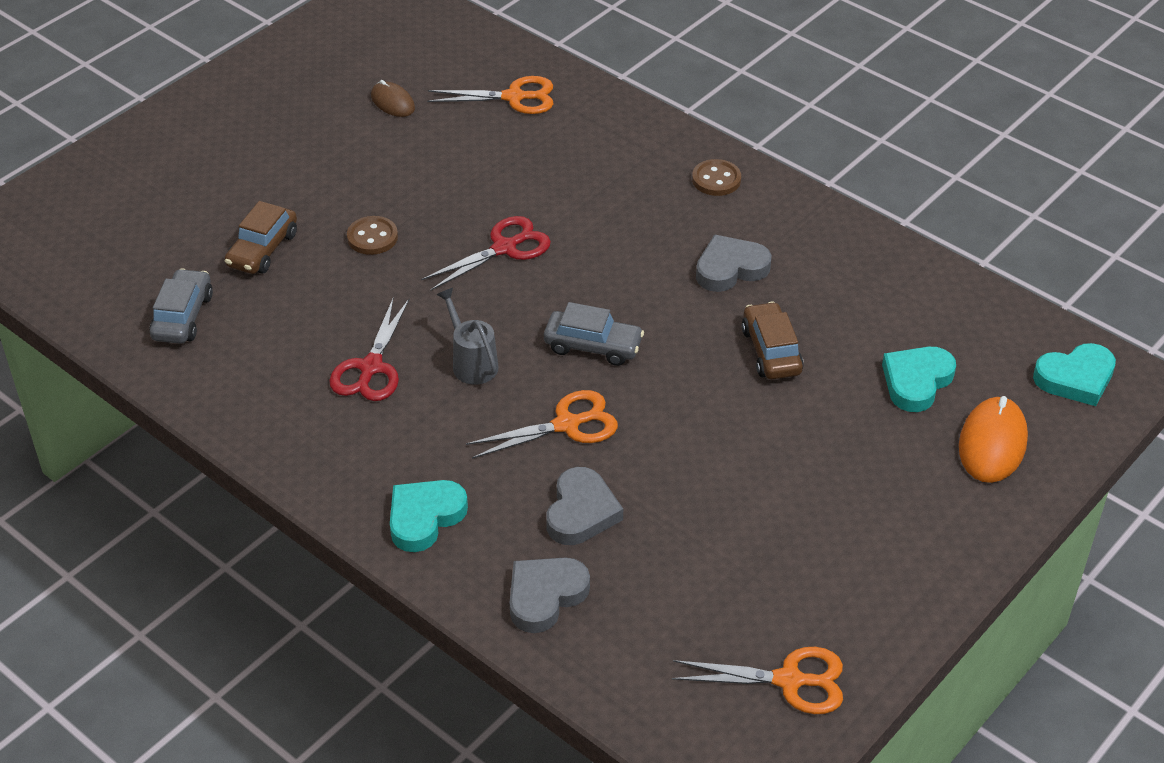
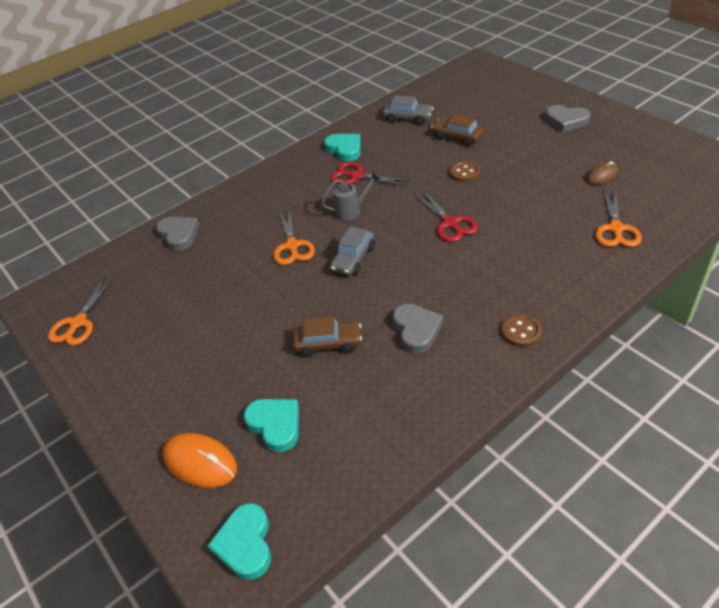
camera: 105 degrees right, 0 degrees up
(424, 517) = (247, 196): turquoise heart -> turquoise heart (345, 149)
(581, 512) = (227, 249): grey heart -> grey heart (566, 121)

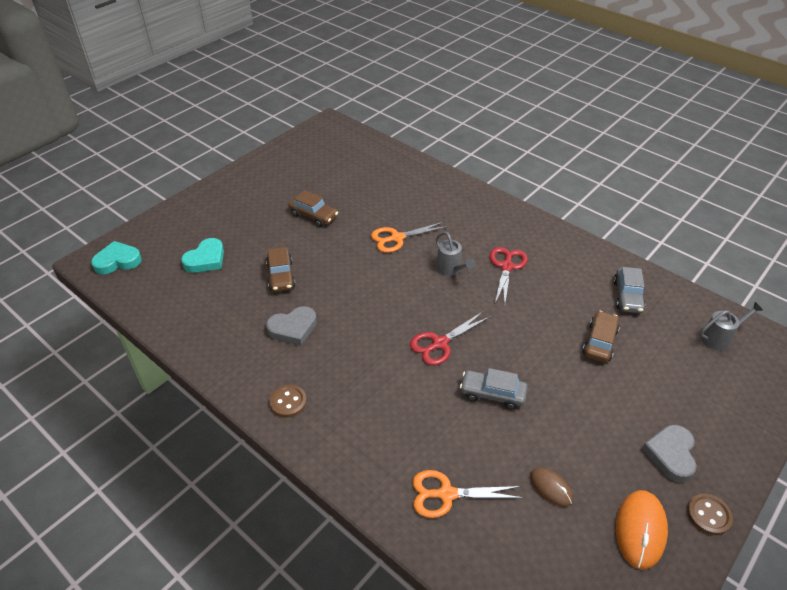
camera: 75 degrees right, 0 degrees up
(78, 323) = (308, 148): orange scissors -> none
(179, 235) = (405, 172): grey heart -> none
(200, 462) = (181, 229): orange mouse -> orange mouse (640, 530)
(226, 315) = (313, 215): none -> brown car
(345, 149) = (551, 252): turquoise heart -> none
(353, 258) = (382, 279): grey car -> grey car (492, 394)
(458, 86) = (719, 338): none -> grey watering can
(464, 173) = (529, 352): brown button -> brown button (708, 515)

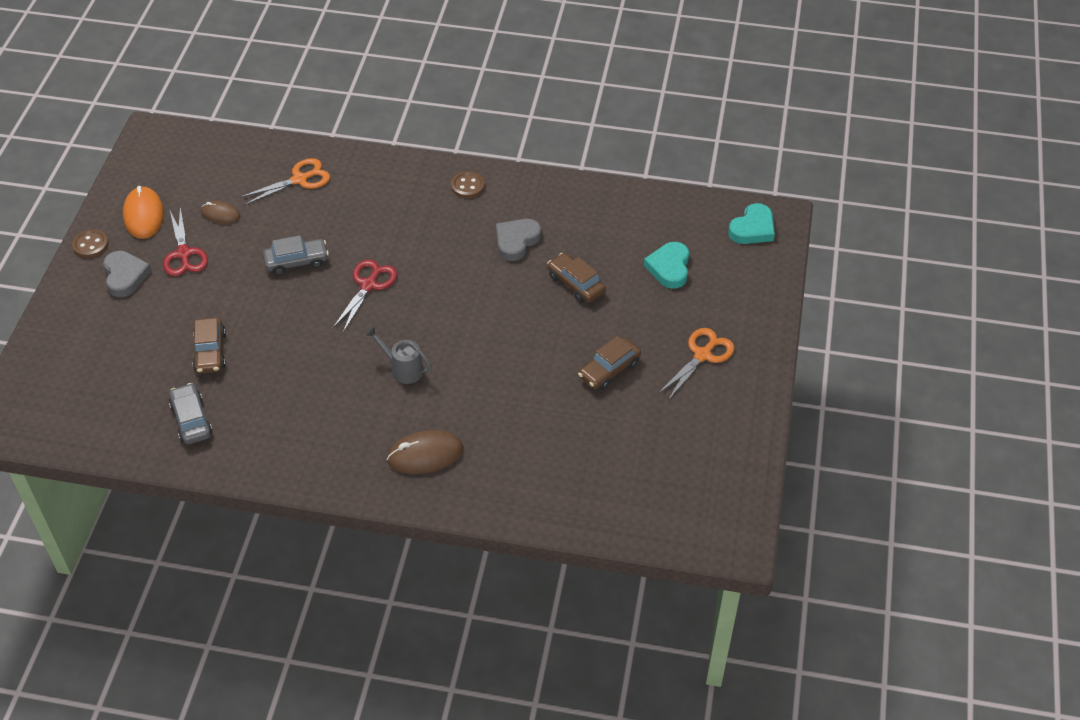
camera: 150 degrees right, 5 degrees up
(313, 215) = (609, 370): brown car -> brown car turned 45 degrees counterclockwise
(397, 238) = (489, 383): orange scissors -> orange scissors (702, 355)
(467, 215) = (425, 455): none -> brown mouse
(506, 267) = (342, 400): red scissors -> red scissors (184, 254)
(719, 338) = (83, 410): grey watering can -> none

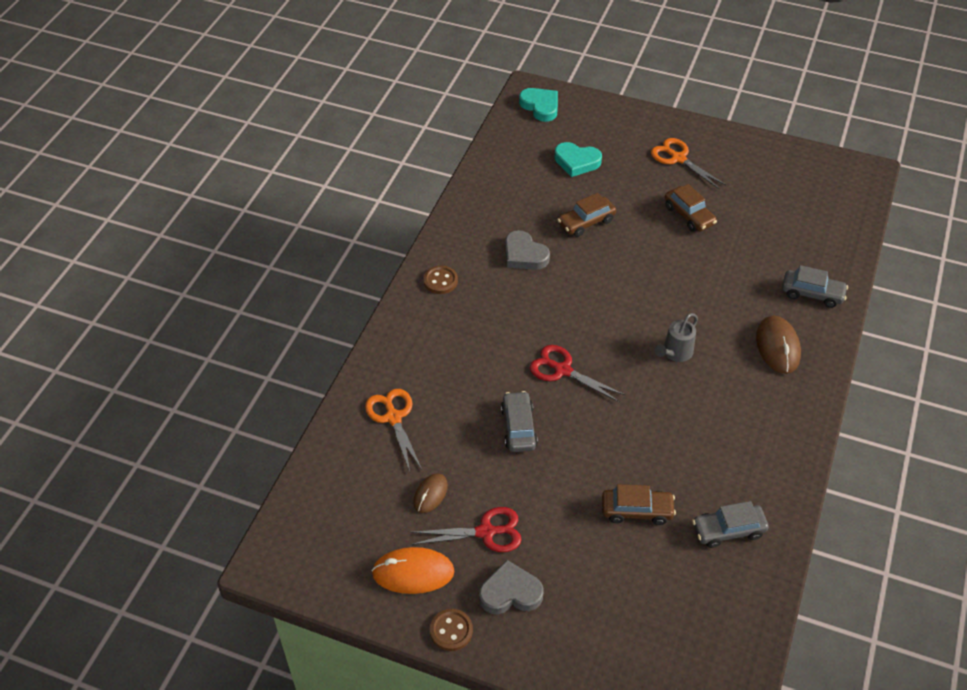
camera: 80 degrees left, 0 degrees up
(510, 486) = (812, 293): none -> grey car

